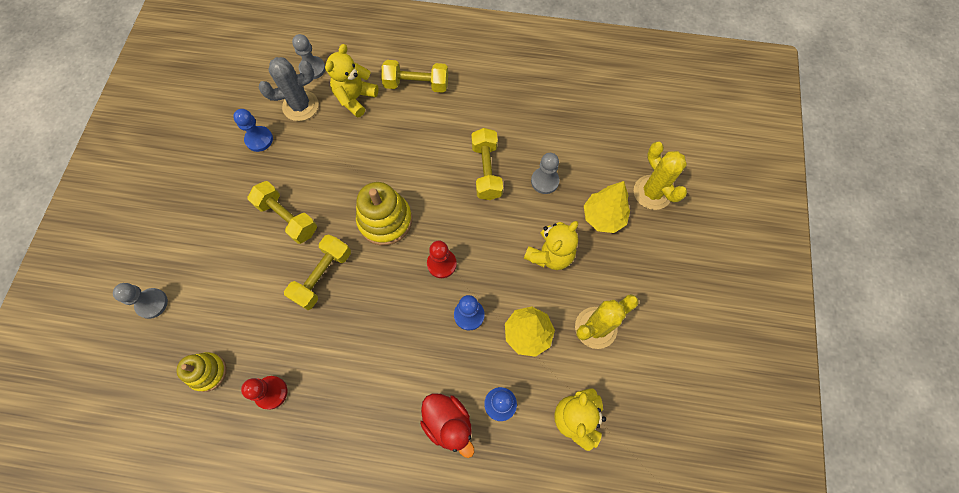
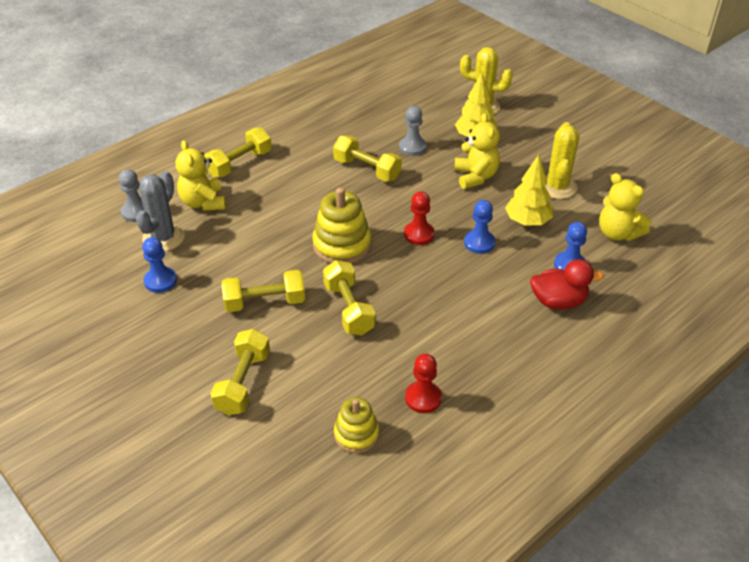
camera: 50 degrees left, 25 degrees down
(152, 303) = (237, 443): grey pawn -> none
(205, 265) = (243, 382): none -> yellow dumbbell

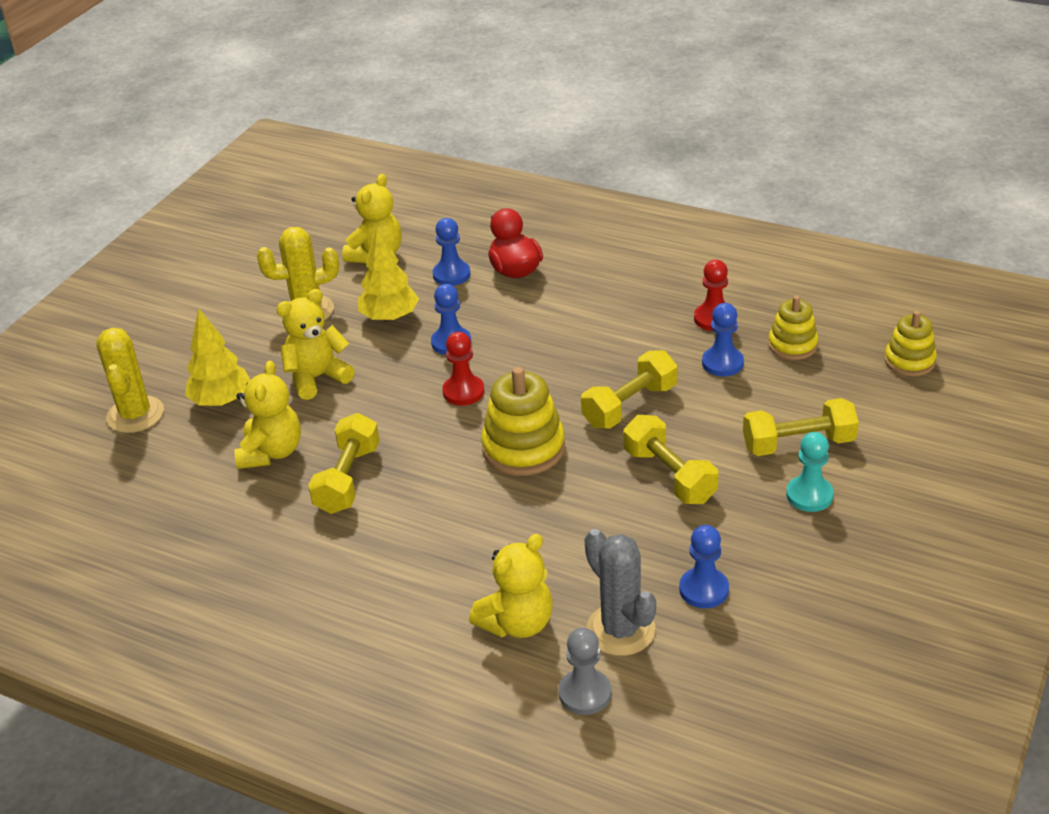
camera: 110 degrees left, 5 degrees down
(163, 238) = (620, 630): grey cactus -> grey cactus turned 60 degrees clockwise
(191, 364) = (809, 495): none -> turquoise pawn
(239, 163) = (399, 624): yellow dumbbell -> none
(283, 507) = (909, 361): none -> yellow stacking toy
(362, 379) = (722, 363): none -> blue pawn
(412, 147) = (271, 452): grey pawn -> yellow teddy bear

